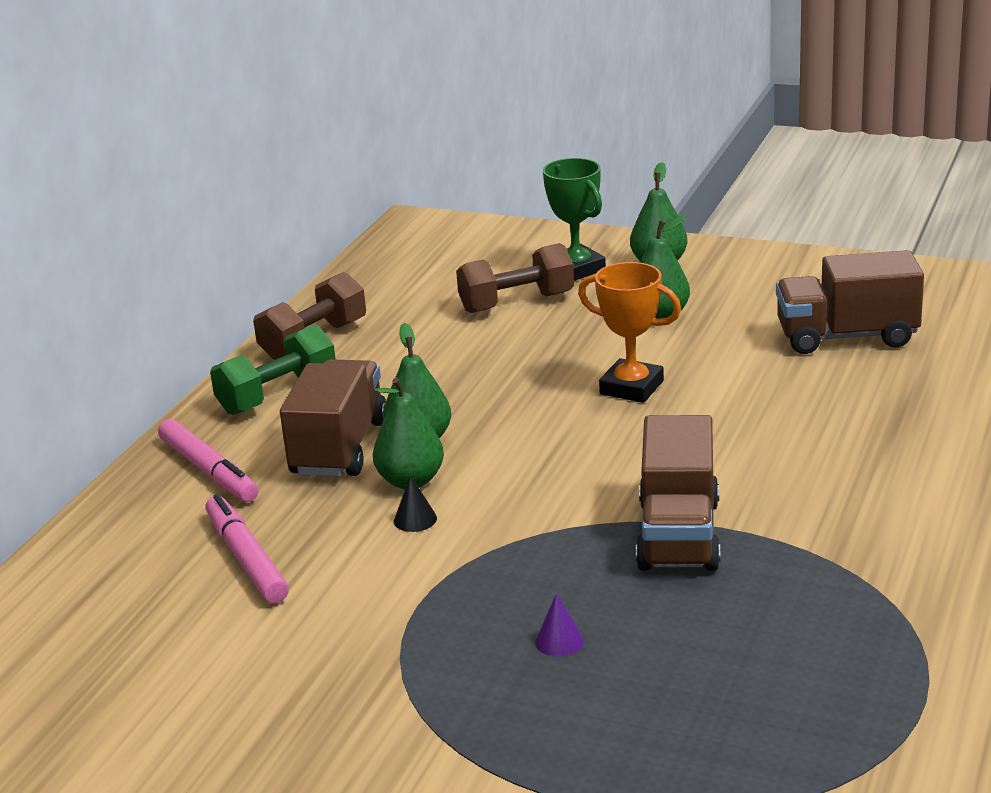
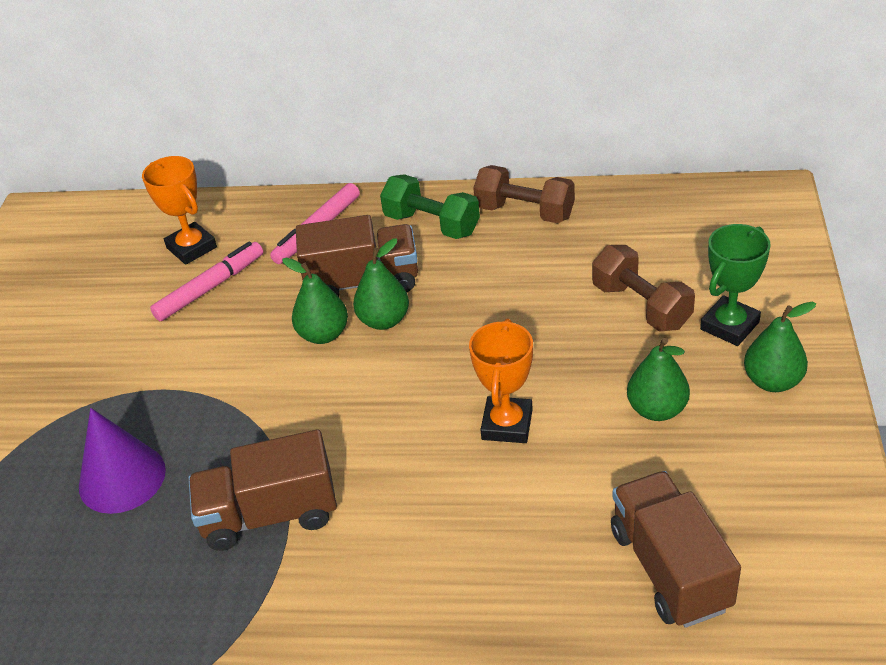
camera: 75 degrees right, 15 degrees up
(143, 571) = (192, 247): none -> orange trophy
(415, 519) = (270, 353): black cone -> none
(559, 641) = (122, 478): purple cone -> purple cone, size x2.40

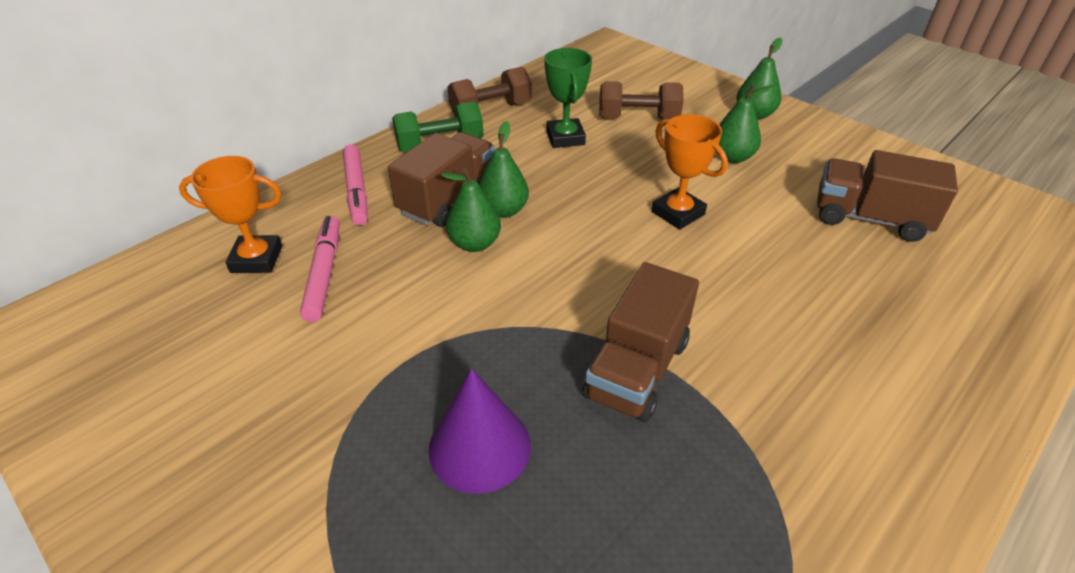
camera: 55 degrees left, 0 degrees up
(729, 325) = (693, 103): green trophy -> green trophy (565, 138)

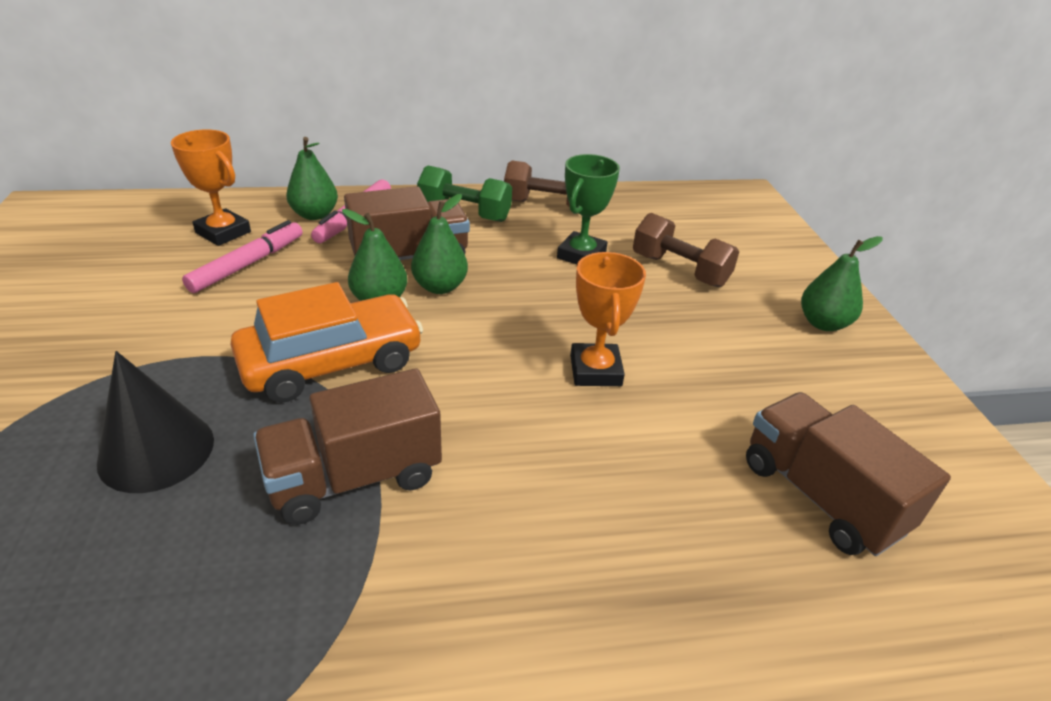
camera: 35 degrees right, 5 degrees down
(479, 446) = (156, 451): purple cone -> black cone
(508, 307) = (332, 362): none -> orange car
(732, 157) = (733, 350): green pear -> green pear (315, 215)

